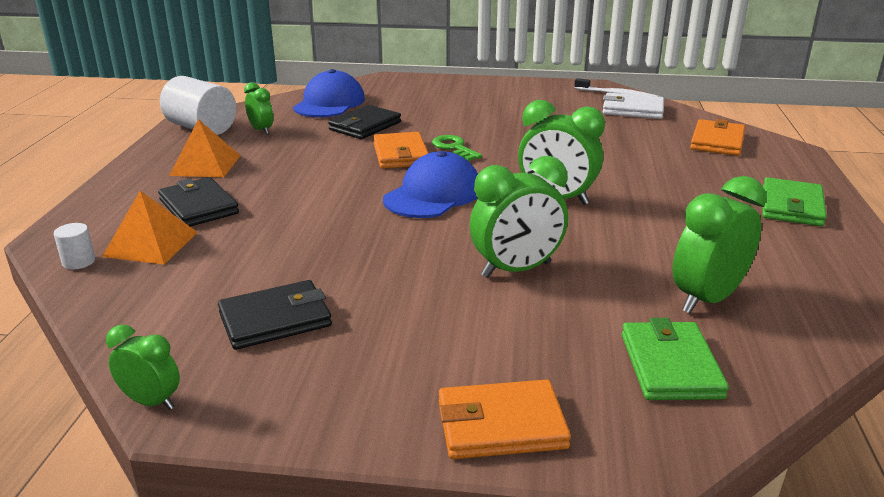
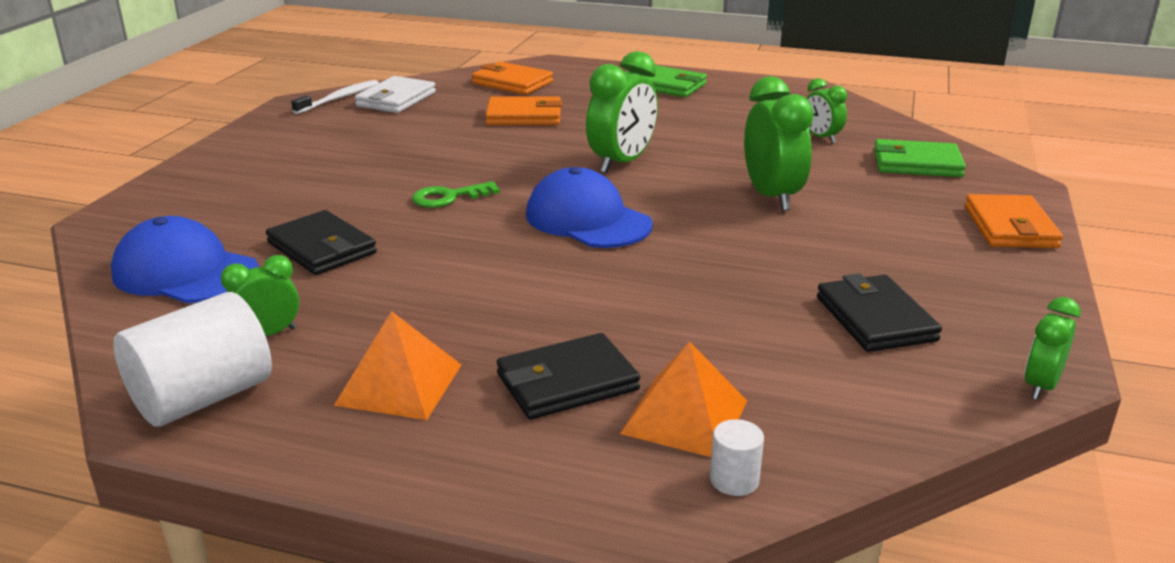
camera: 80 degrees left, 0 degrees up
(401, 154) = (451, 230): orange wallet -> orange wallet (524, 116)
(707, 299) = (821, 138): green clock -> green clock, size x0.57

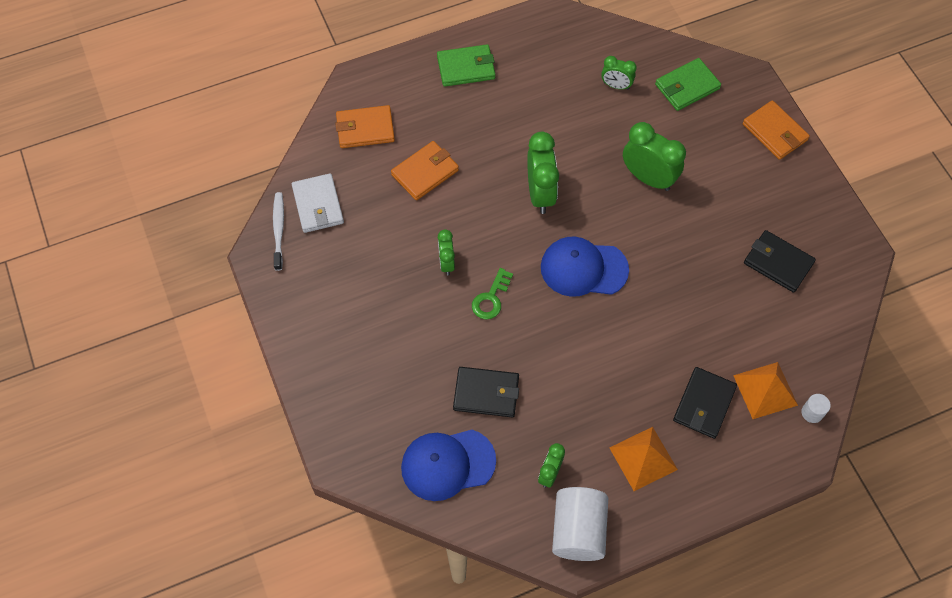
camera: 40 degrees left, 35 degrees up
(1040, 386) = (867, 268): green clock -> green clock (446, 263)

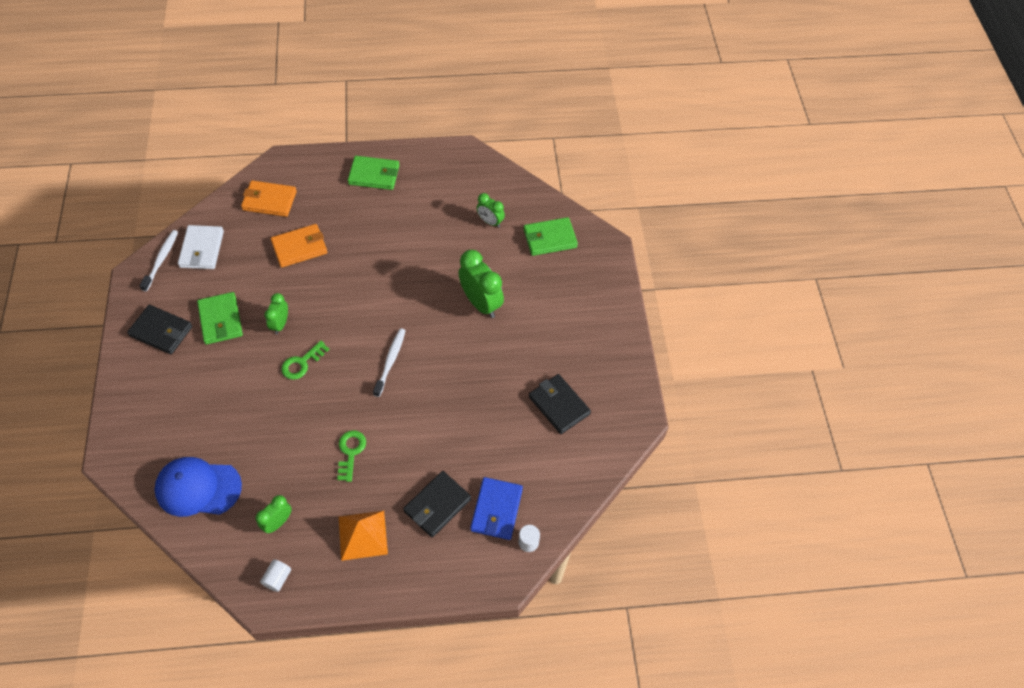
camera: 15 degrees right, 5 degrees down
(379, 278) = (220, 320): none -> green wallet
(486, 393) = (259, 439): black wallet -> black wallet (161, 331)
(540, 193) = (384, 290): green clock -> none
(578, 530) = (277, 578): white cylinder -> white cylinder, size x0.45
(583, 268) = (390, 361): blue cap -> white toothbrush
(589, 377) = (350, 452): none -> green key
(765, 390) = (496, 510): orange pyramid -> blue wallet
(775, 132) = (607, 296): orange wallet -> none

